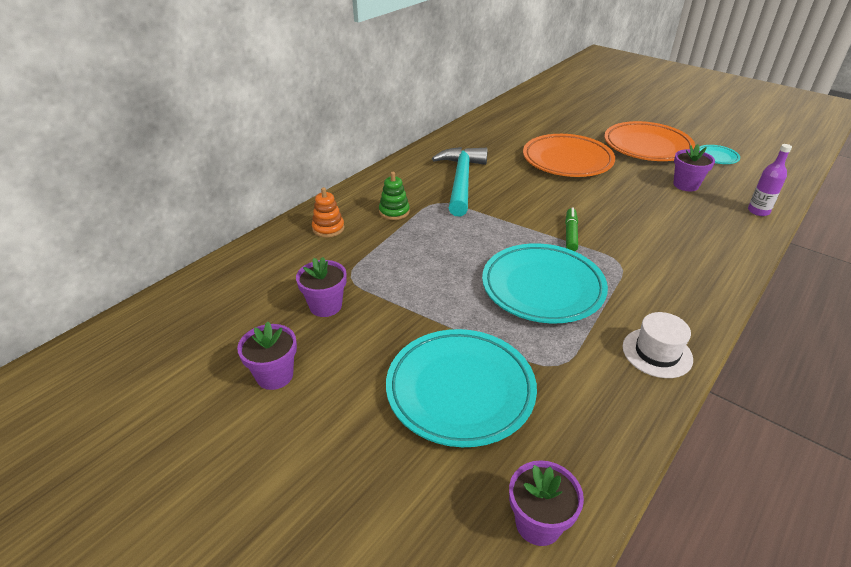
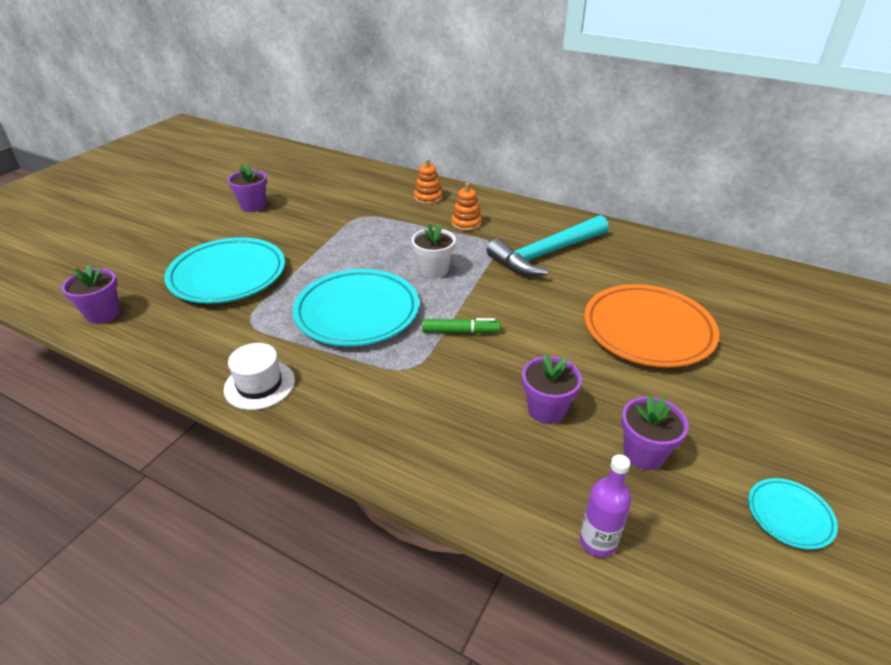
camera: 80 degrees right, 0 degrees up
(325, 306) = (324, 212): purple flower pot -> purple flower pot (546, 410)
(394, 212) = (466, 223): green stacking toy -> orange stacking toy
(461, 181) = (546, 254): turquoise hammer -> turquoise hammer turned 150 degrees clockwise
(475, 238) = (434, 270): none -> white flower pot
(647, 146) = (760, 418): orange plate -> none

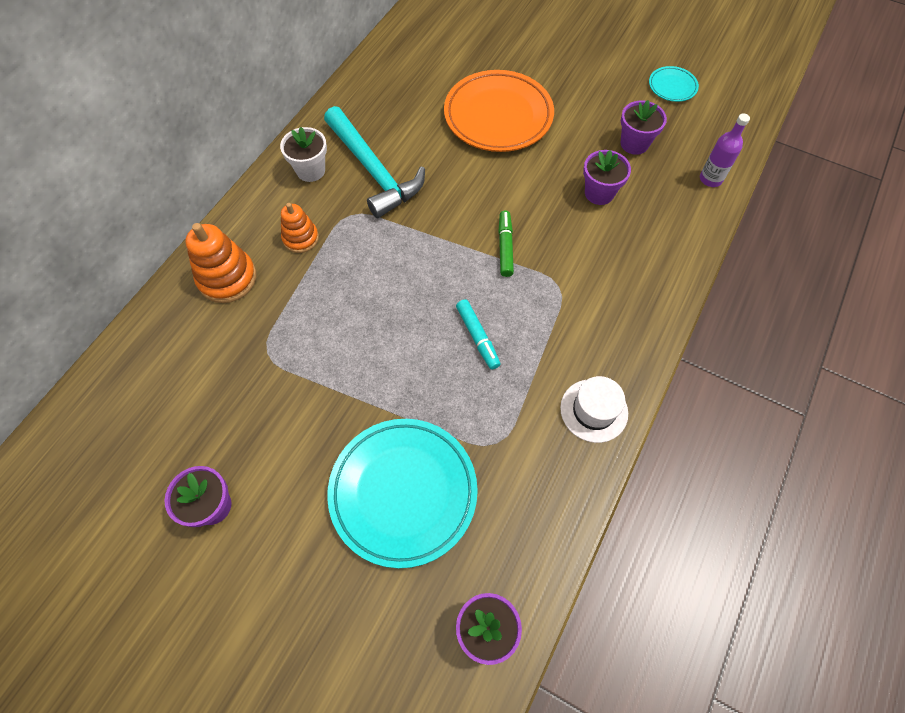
camera: 90 degrees left, 25 degrees up
(357, 313) = (477, 337): turquoise plate -> turquoise marker
(428, 198) = (227, 278): orange stacking toy -> orange stacking toy, size x1.57
(434, 270) = (399, 270): white flower pot -> white flower pot (310, 170)

